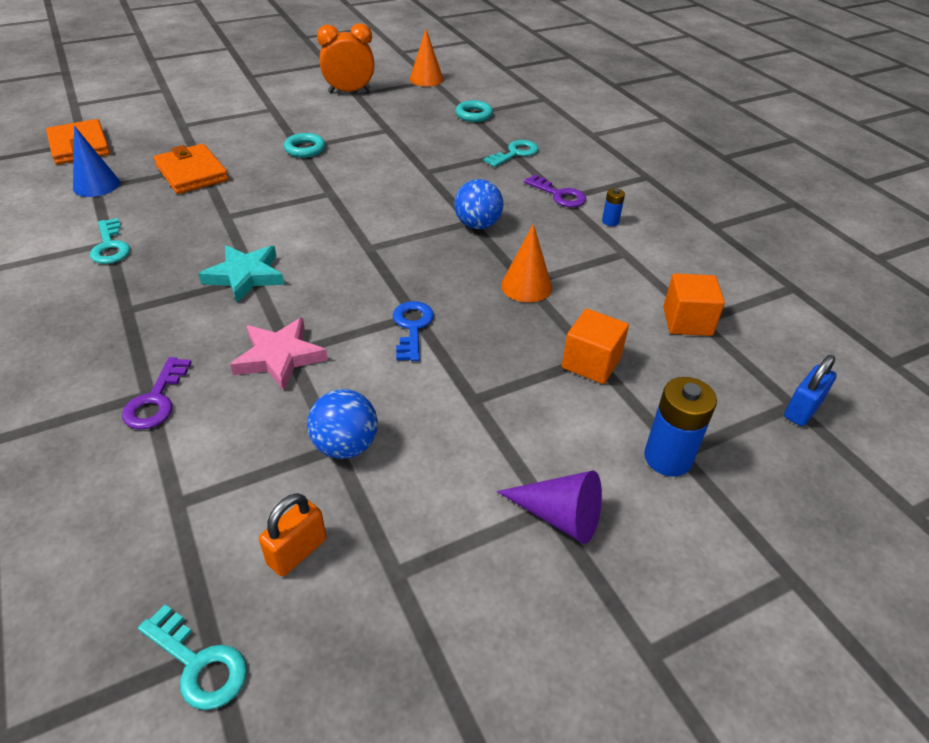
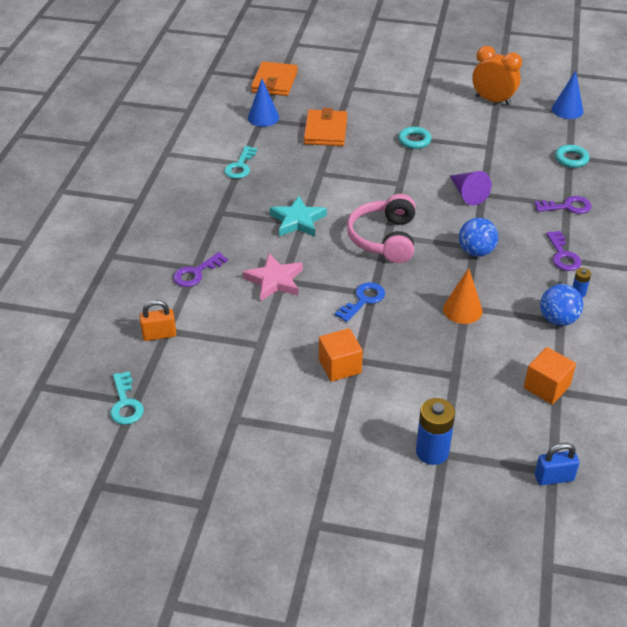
camera: 40 degrees right, 0 degrees up
(297, 551) = (200, 383): orange padlock -> orange padlock (159, 335)
(345, 446) = (265, 347): blue ball -> blue ball (558, 319)
(369, 252) = (384, 239): none -> pink headphones
(426, 79) = (567, 110): orange cone -> blue cone
(515, 153) = (567, 206): turquoise key -> purple key
(559, 516) = (338, 442): purple cone -> purple cone (467, 194)
(591, 363) = (449, 377): orange cube -> orange cube (339, 366)

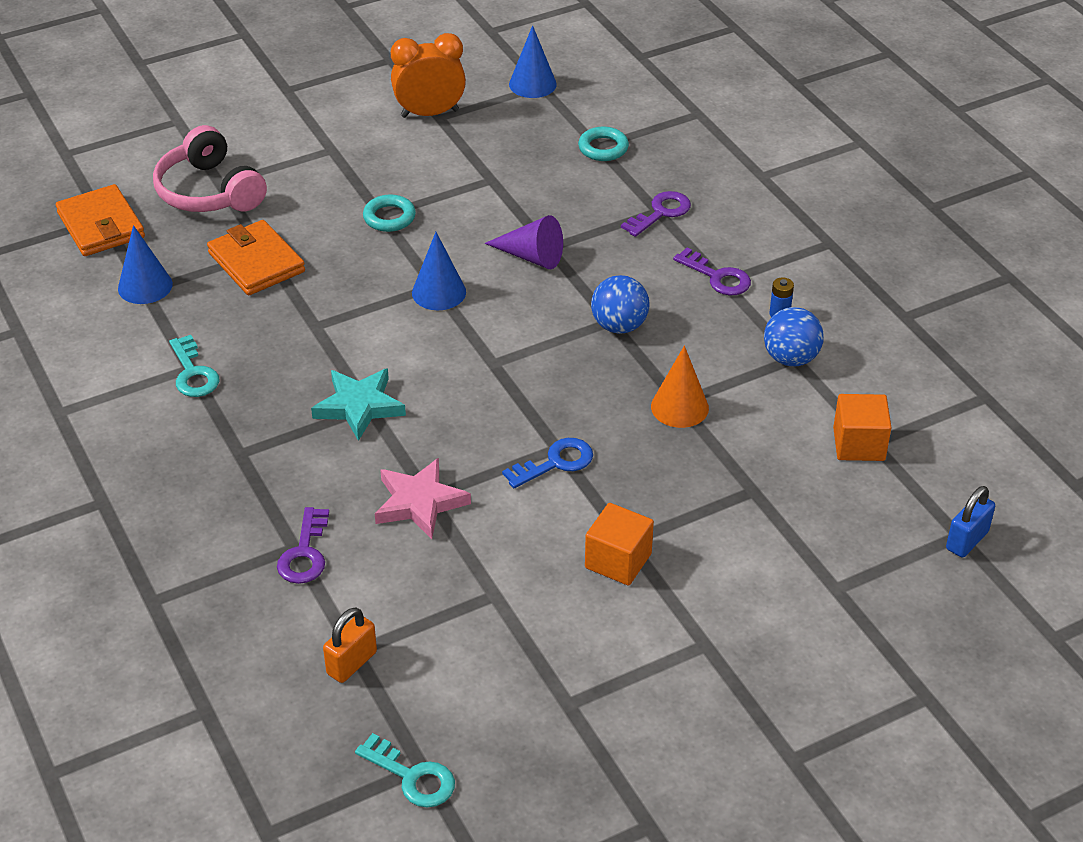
camera: 40 degrees left, 0 degrees up
(363, 300) = (555, 463): blue key -> blue key turned 60 degrees clockwise
(384, 239) = (494, 370): pink headphones -> pink headphones (209, 192)
(398, 187) = (439, 292): none -> blue cone
(432, 452) = (823, 594): blue battery -> none

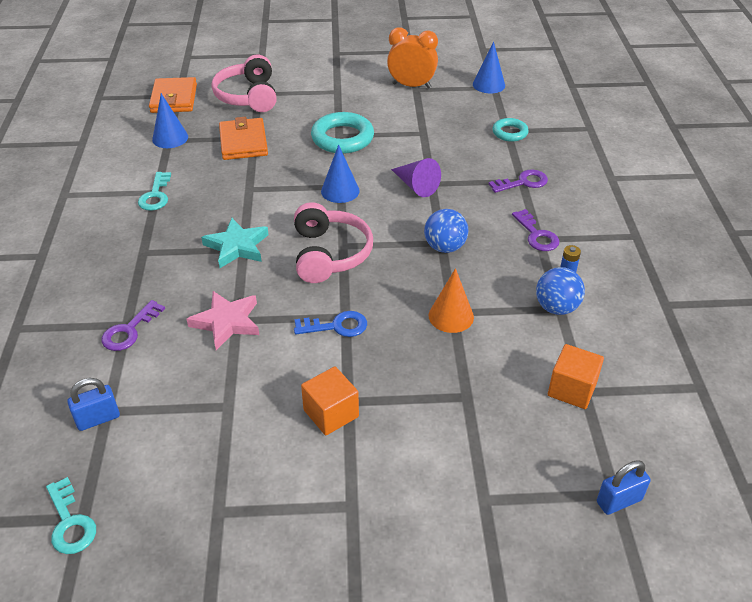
camera: 25 degrees right, 0 degrees up
(352, 663) = (98, 419): orange padlock -> blue padlock
(389, 217) = (342, 138): turquoise ring -> turquoise ring, size x1.74
(485, 379) = (330, 254): none -> pink headphones

